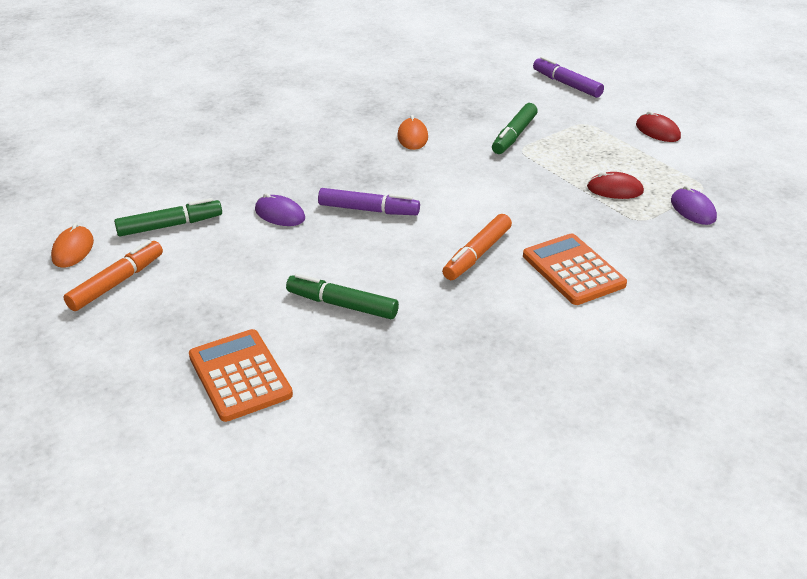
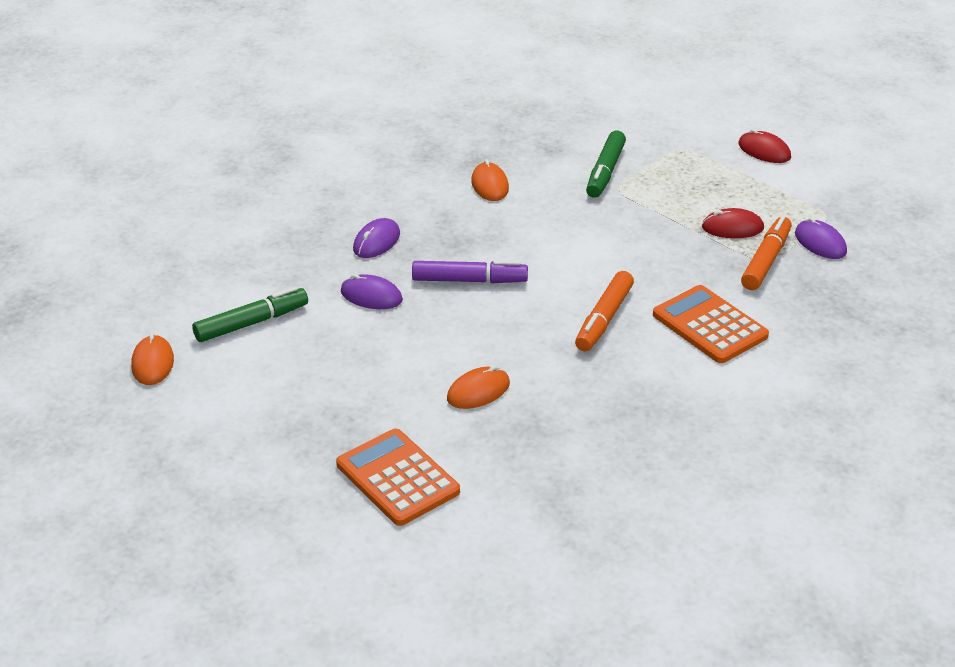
camera: 10 degrees left, 0 degrees up
(116, 283) = (220, 395): orange marker -> orange marker (765, 261)
(301, 172) = (376, 242): none -> purple mouse
(342, 305) = (478, 391): green marker -> orange mouse
(567, 84) = (648, 99): purple marker -> none

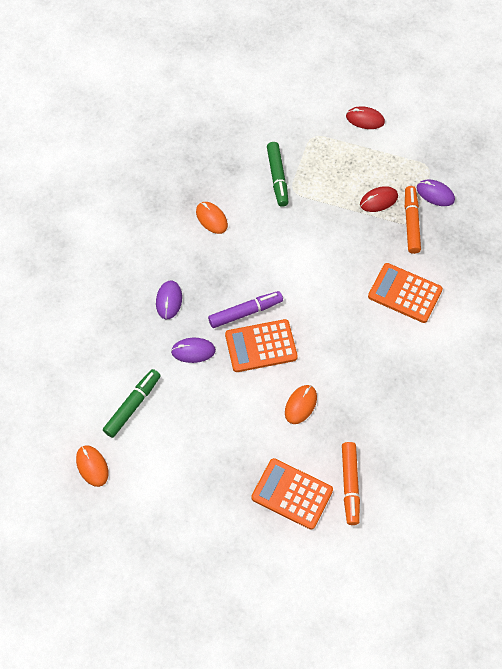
camera: 25 degrees left, 25 degrees up
(466, 318) = (261, 346): none -> orange calculator
(604, 319) = (342, 313): orange marker -> orange marker (350, 484)

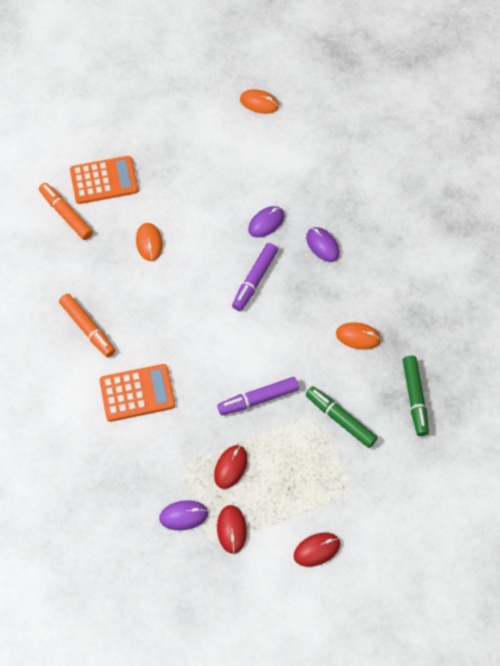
camera: 140 degrees right, 0 degrees up
(132, 406) = (271, 156): green marker -> green marker (414, 397)
(261, 346) = (218, 263): orange calculator -> none
(321, 228) = (258, 399): none -> purple marker
(409, 165) = (231, 529): none -> red mouse
(411, 223) = (183, 466): orange marker -> orange marker (87, 328)

